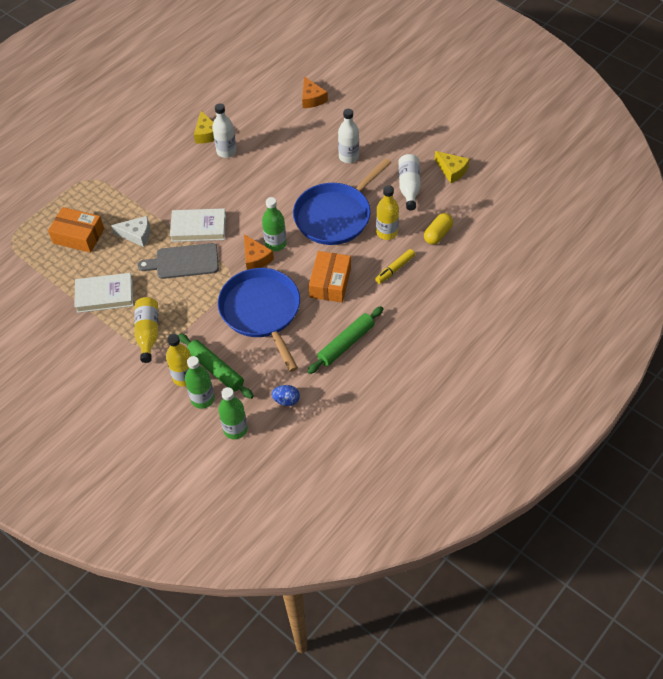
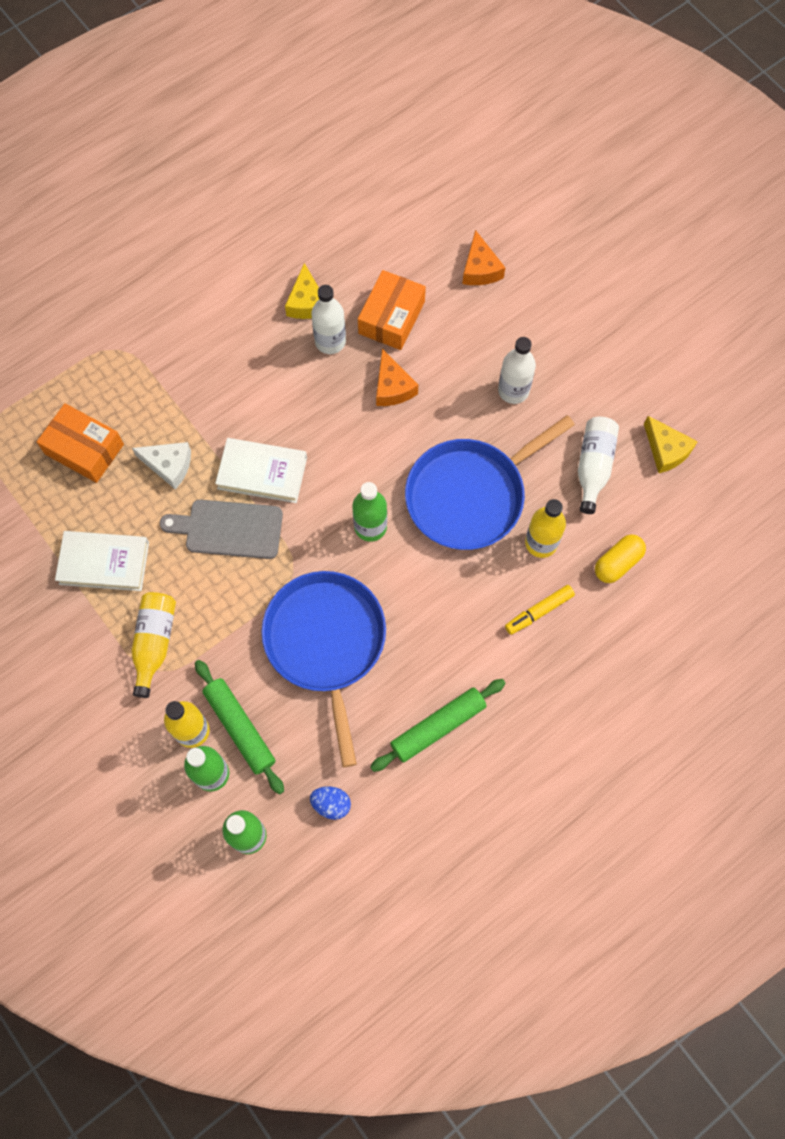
camera: 10 degrees right, 15 degrees up
(255, 258) = (336, 546): orange cheese -> orange cheese (392, 387)
(330, 283) = (437, 614): orange box -> orange box (391, 317)

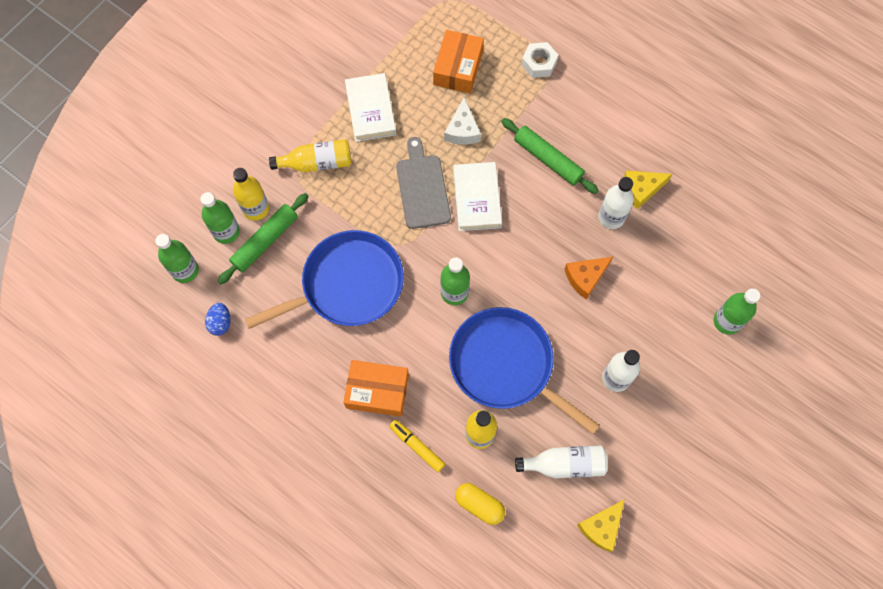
camera: 75 degrees right, 0 degrees up
(112, 360) = (539, 63): none -> white nut
(391, 317) = (651, 260): orange box -> orange box (377, 391)
(438, 727) = (299, 388): green rolling pin -> green rolling pin (548, 159)
(480, 269) = (726, 321): orange cheese -> green bottle

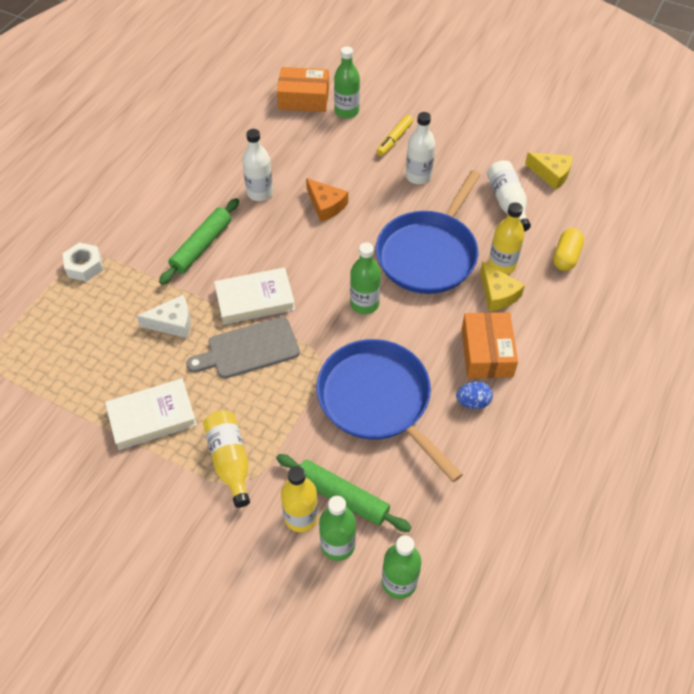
camera: 100 degrees left, 15 degrees down
(220, 323) = (455, 523): blue egg -> blue egg (473, 402)
(417, 446) = (530, 311): yellow marker -> yellow marker (394, 139)
(458, 68) = (91, 338): orange box -> orange box (304, 98)
(641, 189) = (227, 174): yellow cheese -> yellow cheese (497, 294)

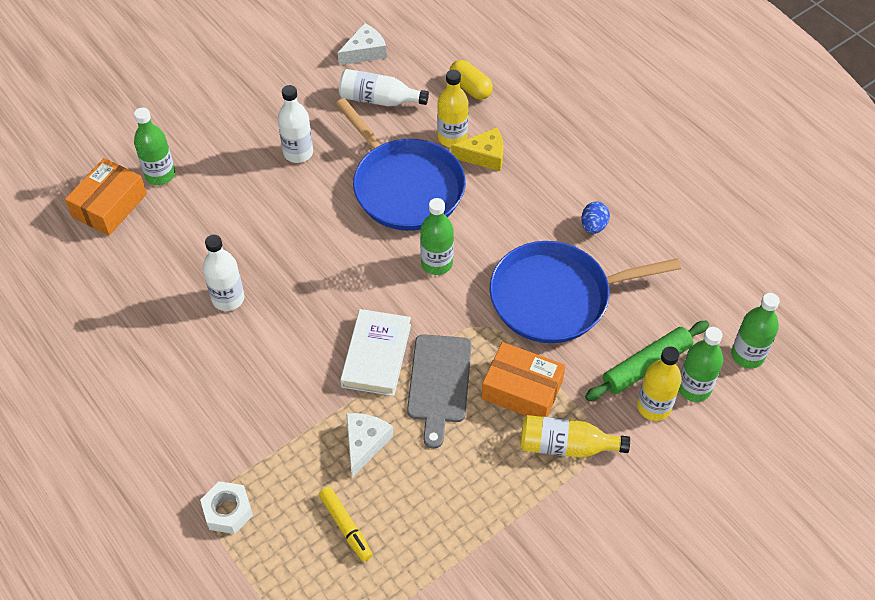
camera: 65 degrees left, 0 degrees up
(152, 416) = (479, 501): white book -> none
(202, 246) = (272, 381): green rolling pin -> none
(326, 205) = (286, 246): orange cheese -> none
(394, 139) = (233, 151): yellow marker -> yellow marker (346, 526)
(487, 353) = (545, 193): orange box -> orange box (522, 390)
(551, 174) = (365, 52): yellow cheese -> white cheese

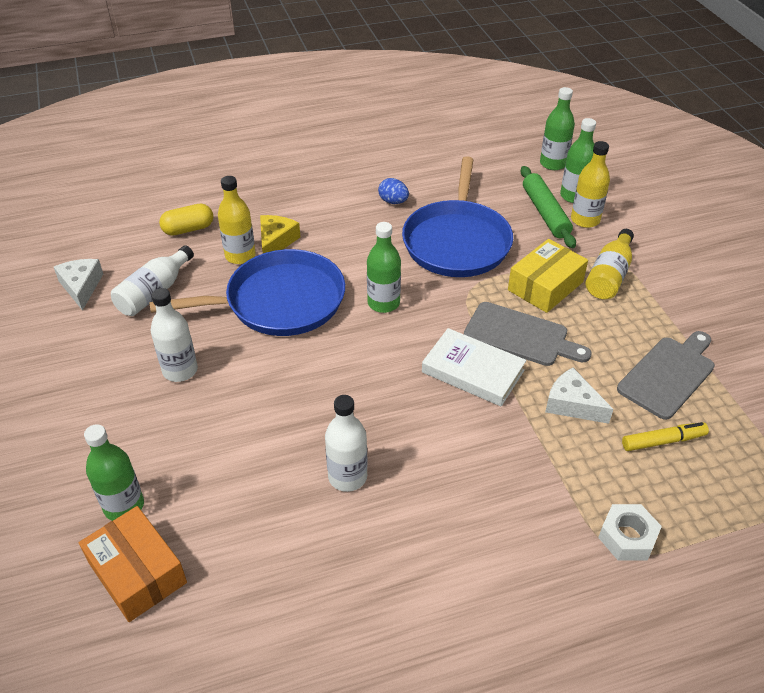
camera: 70 degrees left, 10 degrees down
(436, 522) = (669, 374): none -> grey cutting board
(522, 390) = (545, 286): orange box -> yellow box

